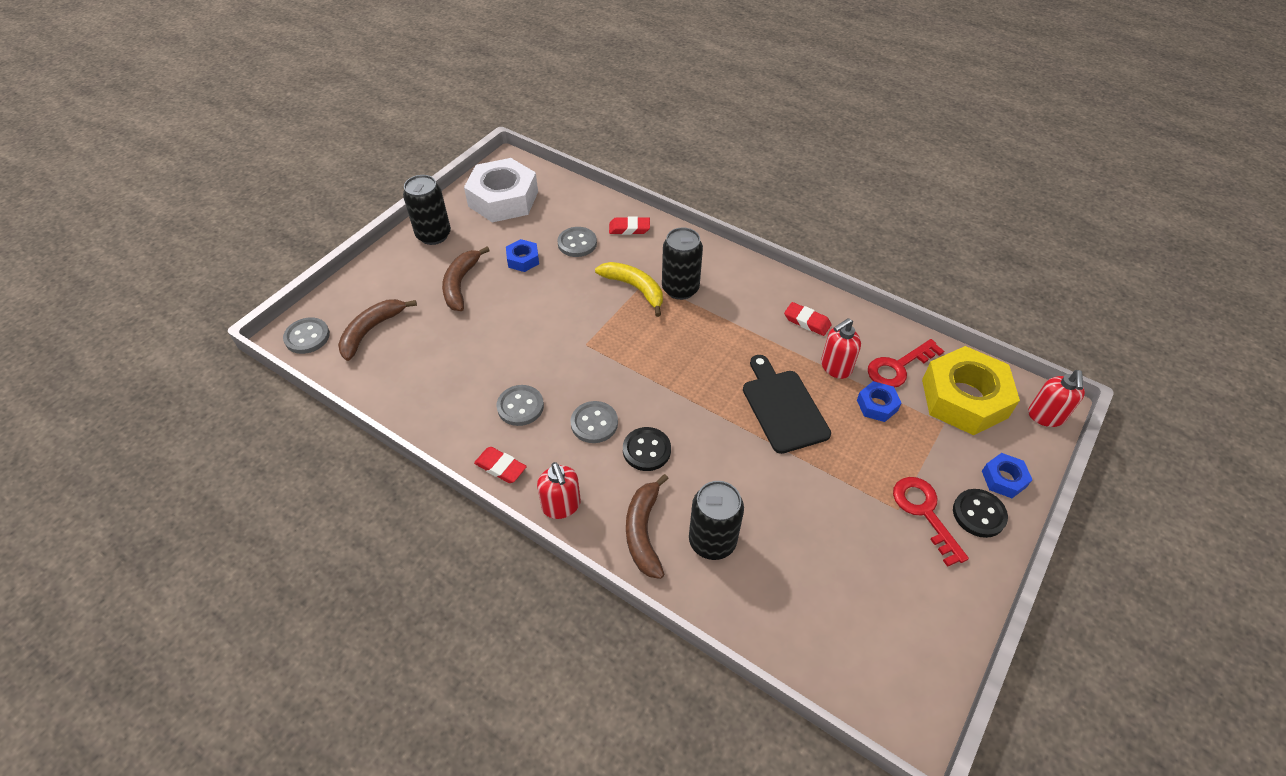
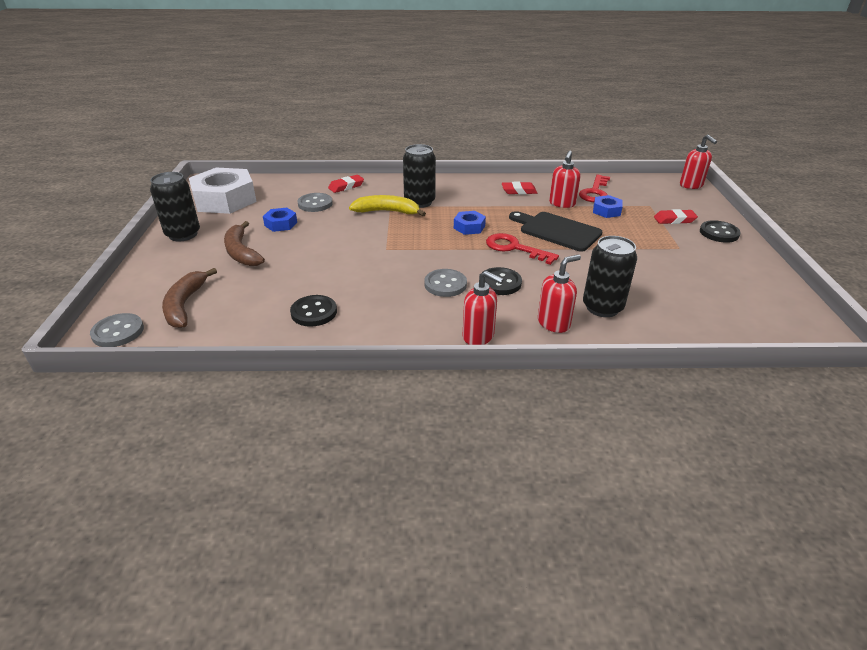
camera: 35 degrees left, 15 degrees down
(456, 395) = (314, 312): none -> black button
(500, 467) = (403, 336): red eraser -> red eraser (674, 220)
(520, 406) = (377, 298): grey button -> none
(643, 532) = (554, 323): brown banana -> red soap dispenser
(924, 512) = (693, 243): red key -> red key (514, 248)
(964, 398) = (645, 192): yellow nut -> none
(1004, 479) = (709, 215): blue nut -> blue nut (469, 227)

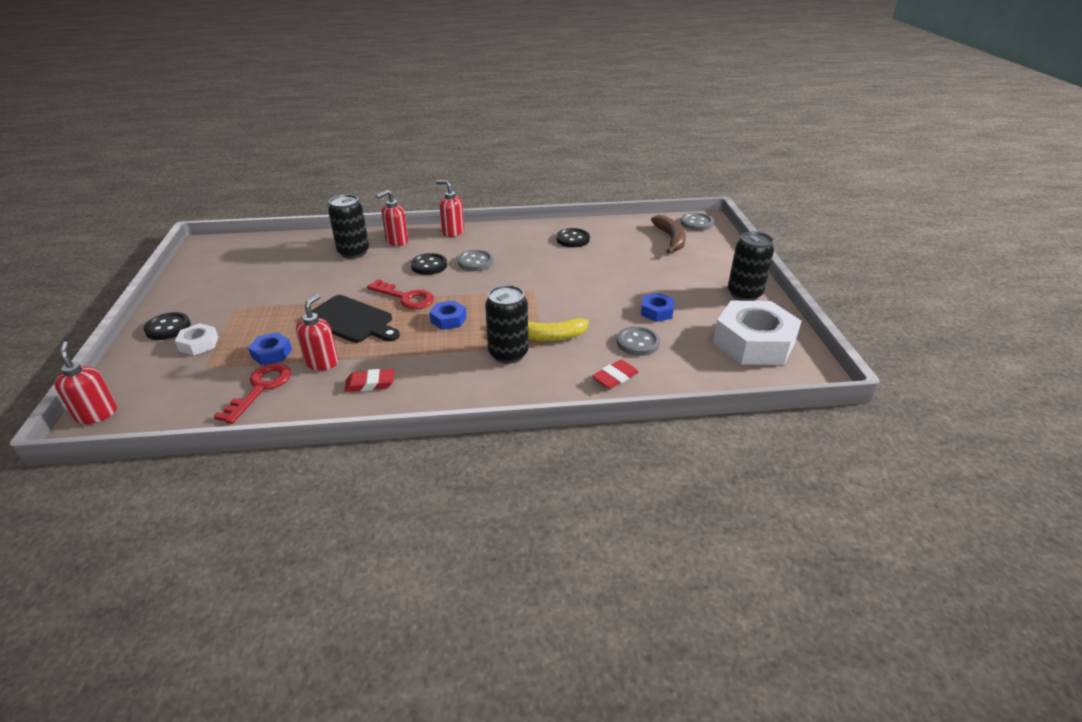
camera: 175 degrees right, 0 degrees up
(241, 252) = (668, 279): brown banana -> none
(674, 220) = (199, 344): red eraser -> white nut

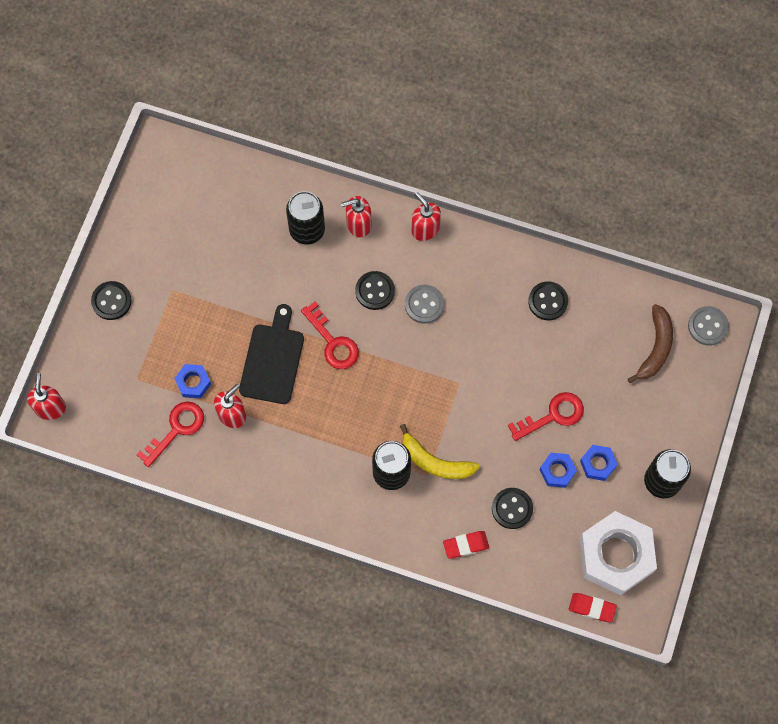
camera: 25 degrees right, 35 degrees up
(199, 344) = (135, 340): white nut -> none
(351, 320) = (272, 360): black cutting board -> black cutting board turned 135 degrees counterclockwise
(370, 384) = (263, 462): red eraser -> red eraser (592, 608)
(448, 320) = (359, 398): blue nut -> blue nut (597, 464)
(625, 286) = (553, 415): none -> red key
(637, 343) = (512, 508): grey button -> black button

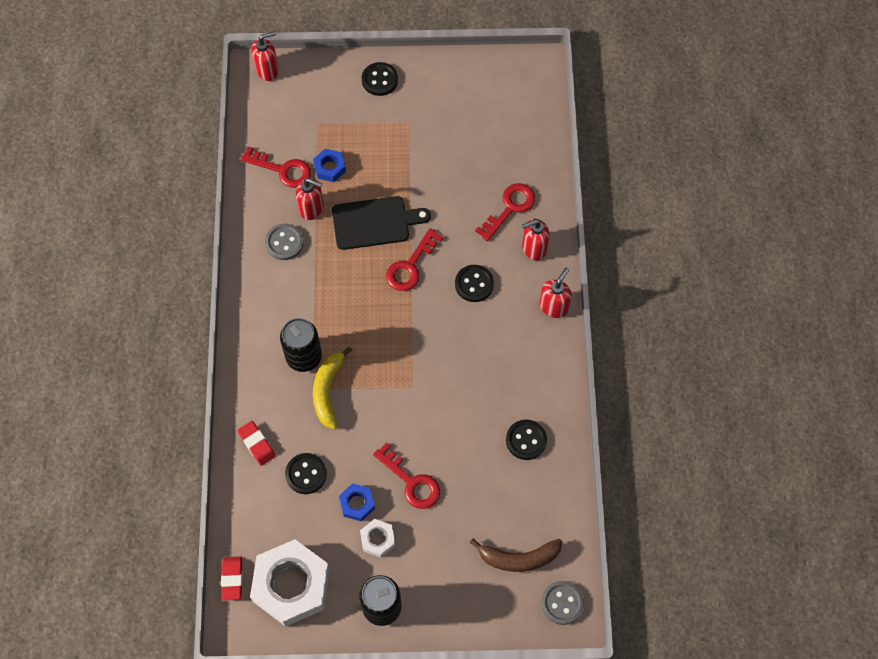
camera: 70 degrees right, 5 degrees down
(307, 230) = (510, 208): black can -> red key
(358, 224) = (533, 248): red soap dispenser -> red soap dispenser turned 75 degrees counterclockwise
(424, 304) = (478, 331): grey button -> grey button (284, 242)
(597, 464) = (377, 539): blue nut -> white nut

